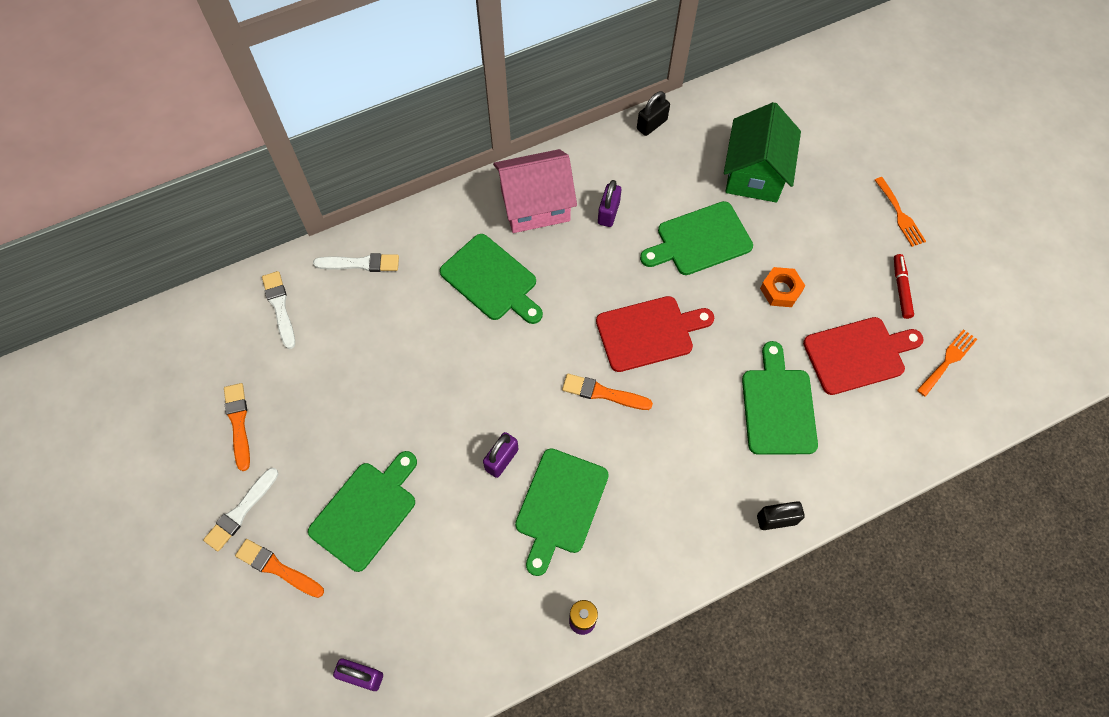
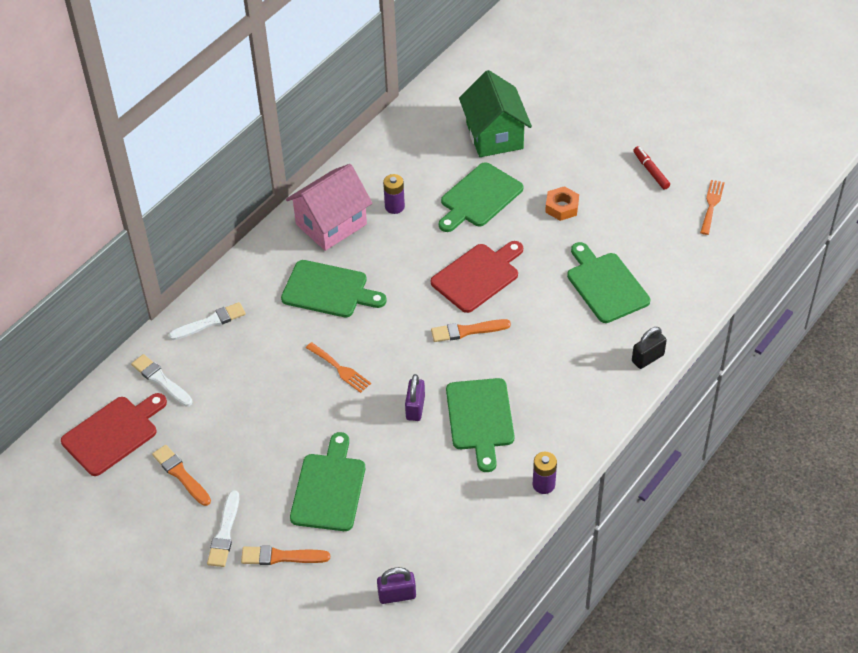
camera: 25 degrees left, 15 degrees down
(608, 213) = (394, 206): purple padlock -> purple battery
(651, 124) = (391, 131): black padlock -> none
(858, 354) = (644, 227): red cutting board -> red cutting board (113, 434)
(900, 215) = (621, 121): orange fork -> orange fork (340, 369)

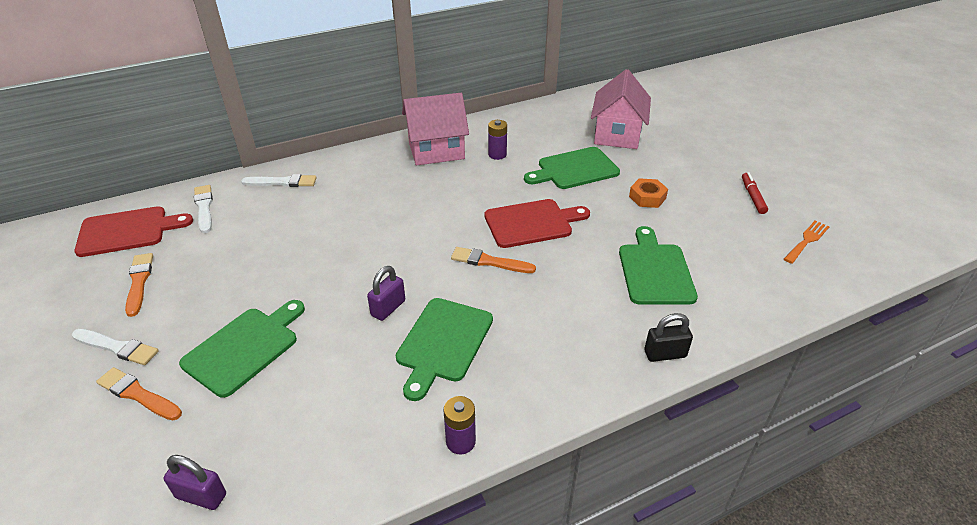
camera: 25 degrees right, 10 degrees down
(224, 532) = (117, 347): white brush -> white brush turned 105 degrees counterclockwise
(328, 290) = (394, 192): green cutting board -> none
(340, 369) = (350, 251): orange fork -> none
(494, 135) = (617, 134): green house -> pink house

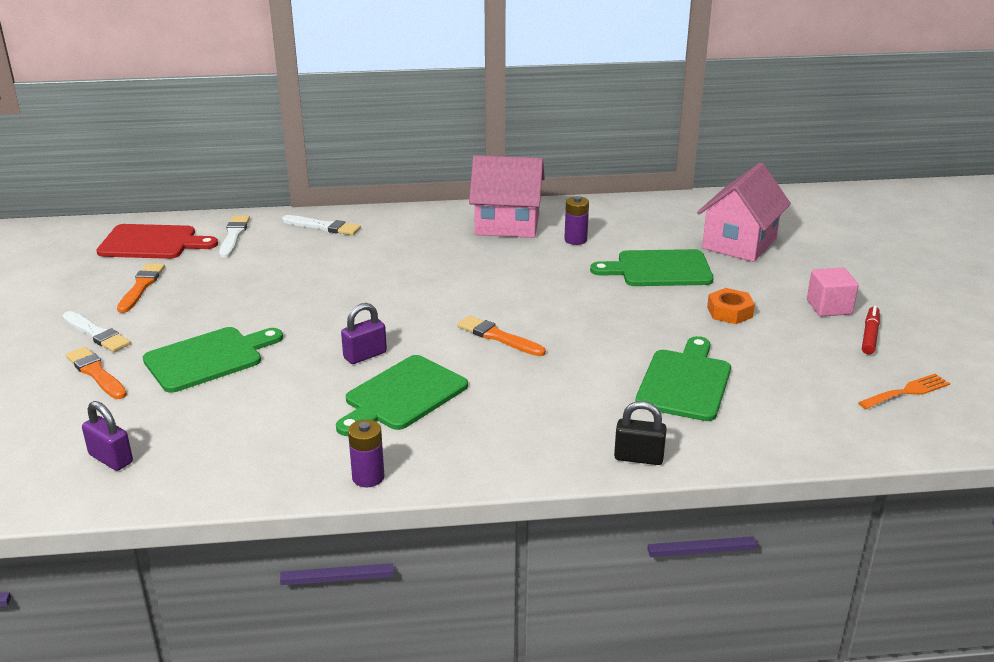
camera: 20 degrees right, 10 degrees down
(532, 223) = (571, 311): red cutting board -> none
(711, 178) = (829, 307): none -> pink cube

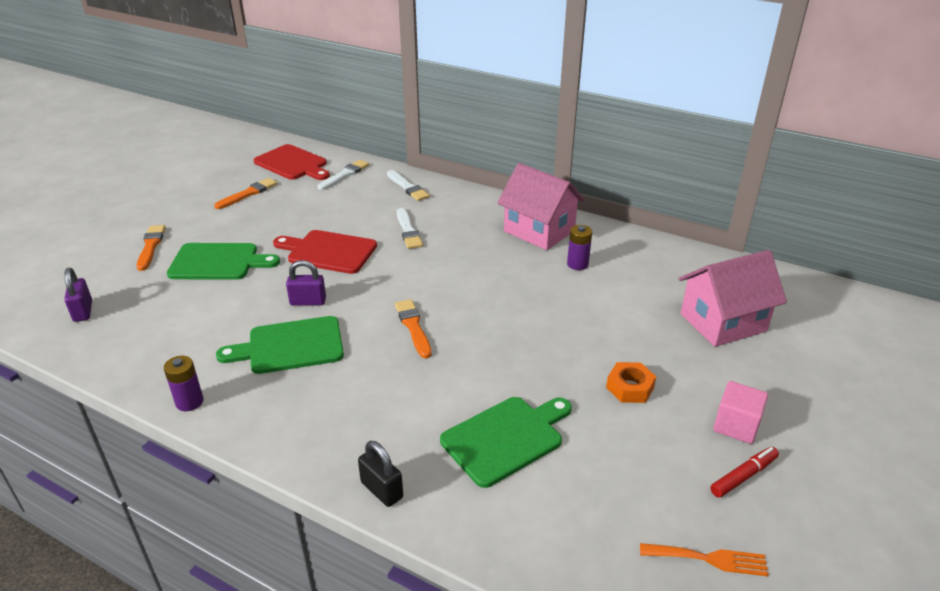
camera: 35 degrees right, 5 degrees up
(96, 334) = (185, 218): white brush -> white brush (408, 231)
(322, 308) = (328, 251): none -> red cutting board
(659, 269) = (616, 319): green cutting board -> none

